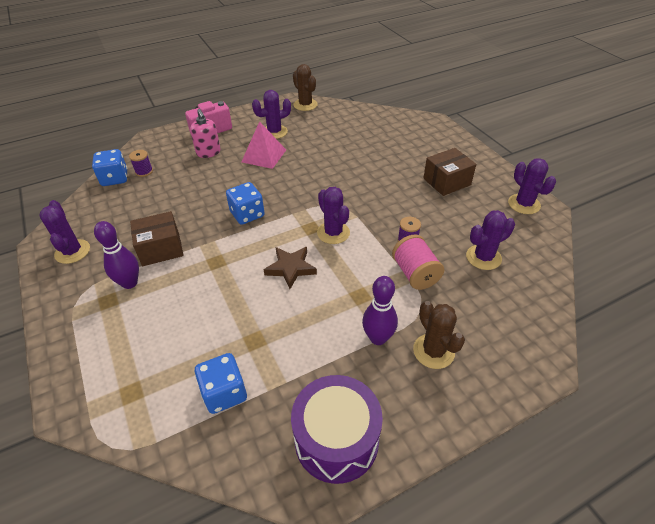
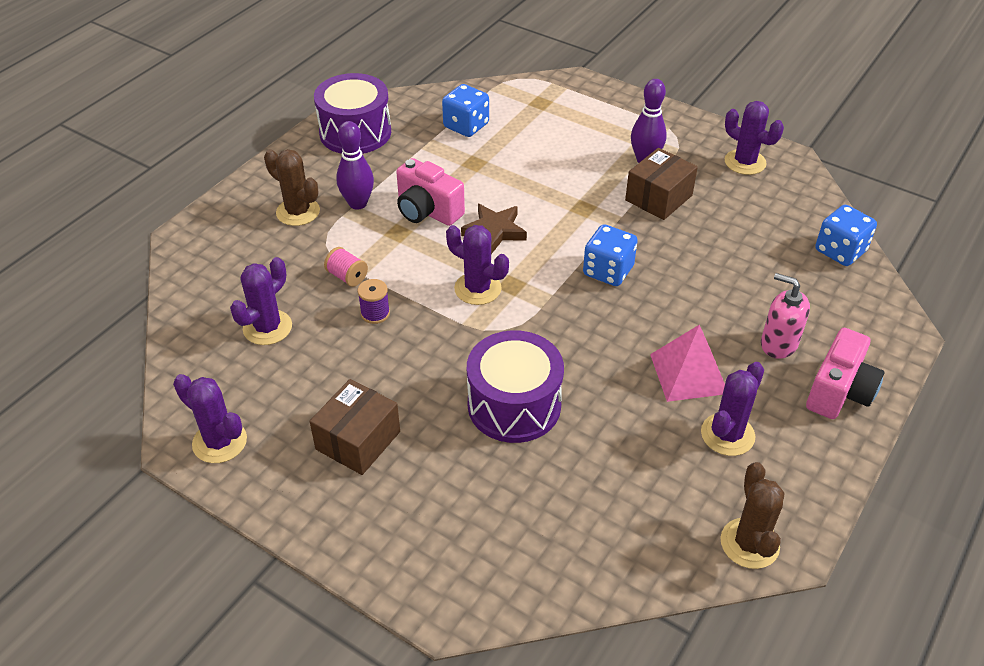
camera: 150 degrees right, 0 degrees up
(144, 171) = (820, 275): purple spool -> none
(305, 105) = (749, 543): brown cactus -> brown cactus turned 60 degrees clockwise
(326, 306) = (427, 211): none -> pink camera
(358, 171) = (514, 405): none -> purple drum
(415, 274) = (347, 276): pink spool -> pink spool, size x0.61

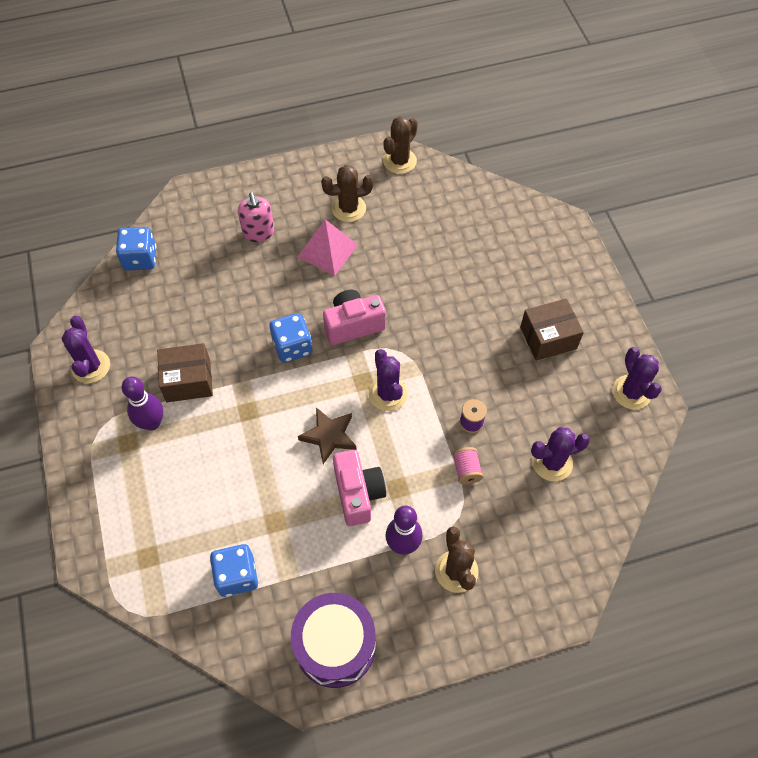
camera: 140 degrees left, 15 degrees up
(514, 405) = (442, 299): purple drum -> none
(727, 435) = (348, 208): purple cactus -> brown cactus
(839, 392) = (265, 189): pink camera -> pink camera (353, 325)

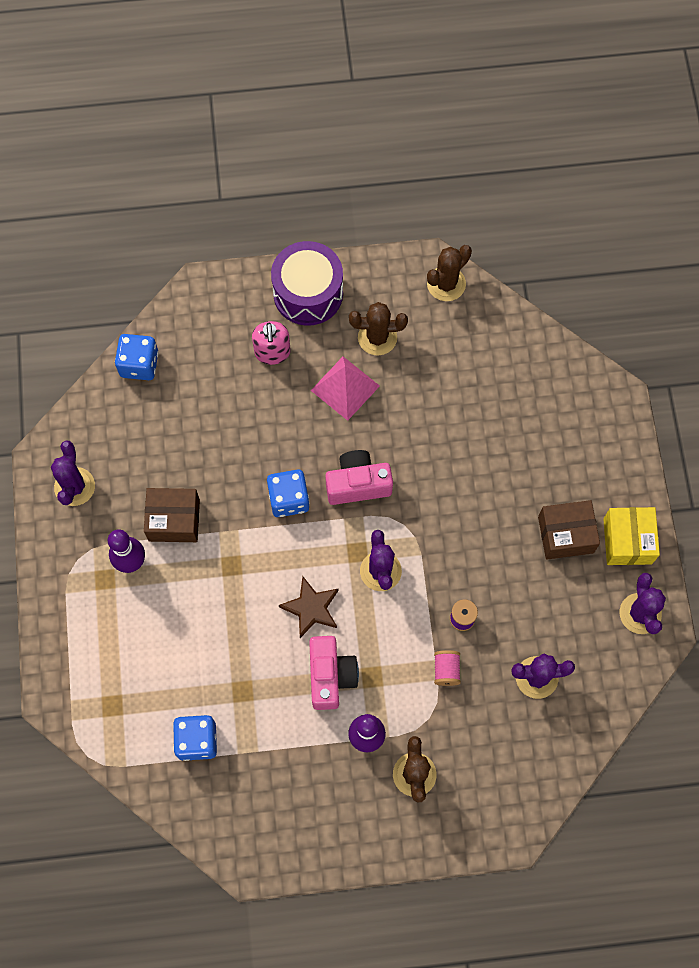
camera: 10 degrees right, 10 degrees up
(335, 645) = (282, 827): purple drum -> purple drum (308, 293)
(604, 334) = (627, 541): none -> yellow box

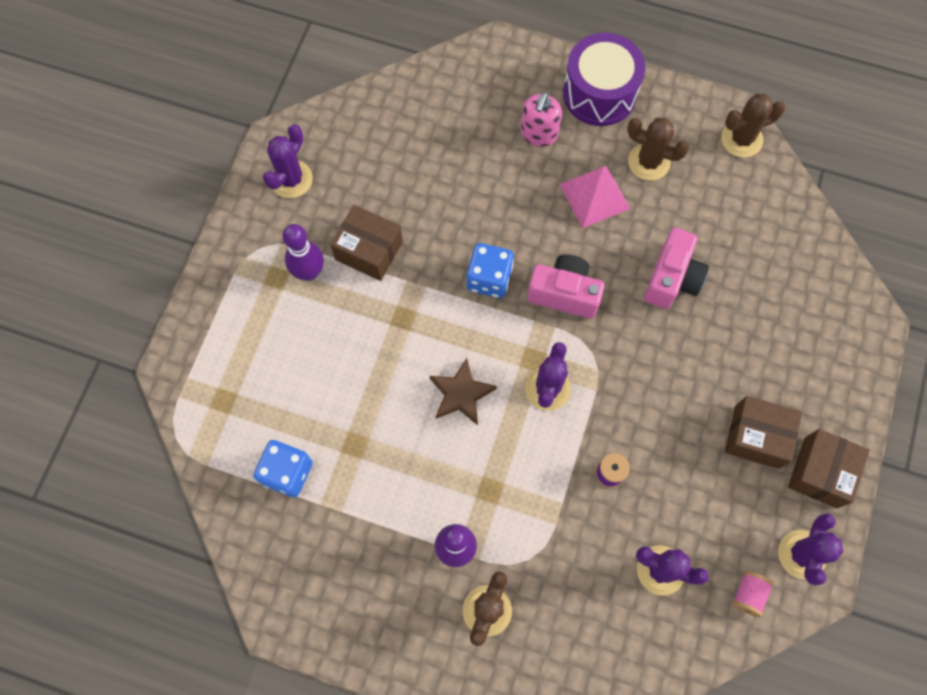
camera: 25 degrees right, 0 degrees up
(139, 364) = (407, 93): blue dice -> none
(330, 676) = (448, 470): pink camera -> pink camera (672, 279)
(446, 670) = (569, 519): pink spool -> pink spool (748, 594)
(627, 541) = (820, 472): yellow box -> brown box

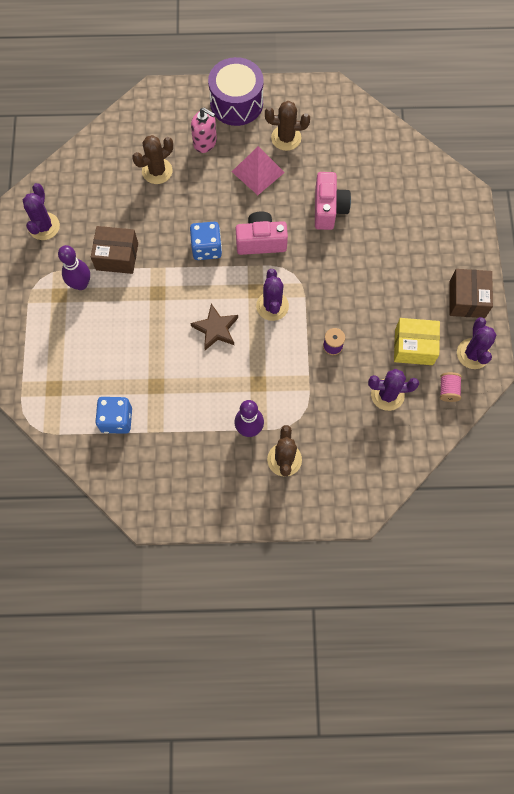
camera: 20 degrees left, 0 degrees up
(539, 134) = (205, 142): pink soap dispenser -> pink soap dispenser turned 60 degrees counterclockwise
(721, 514) = (413, 347): none -> yellow box
(741, 139) = (342, 104): brown cactus -> brown cactus (157, 171)
(756, 437) = (419, 291): brown box -> none

